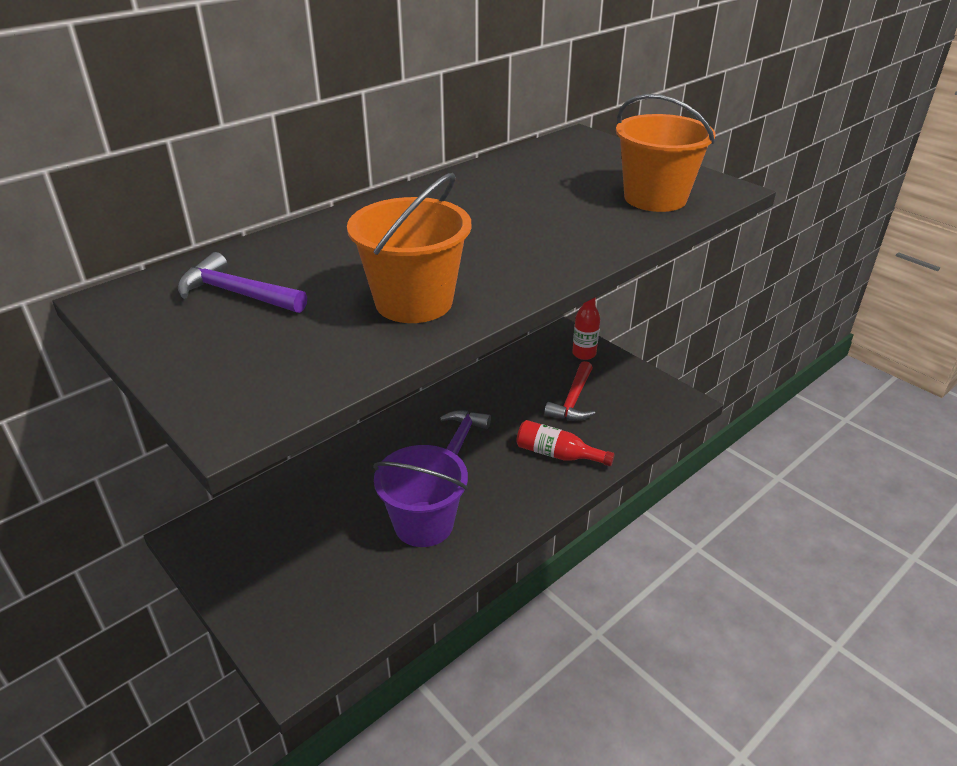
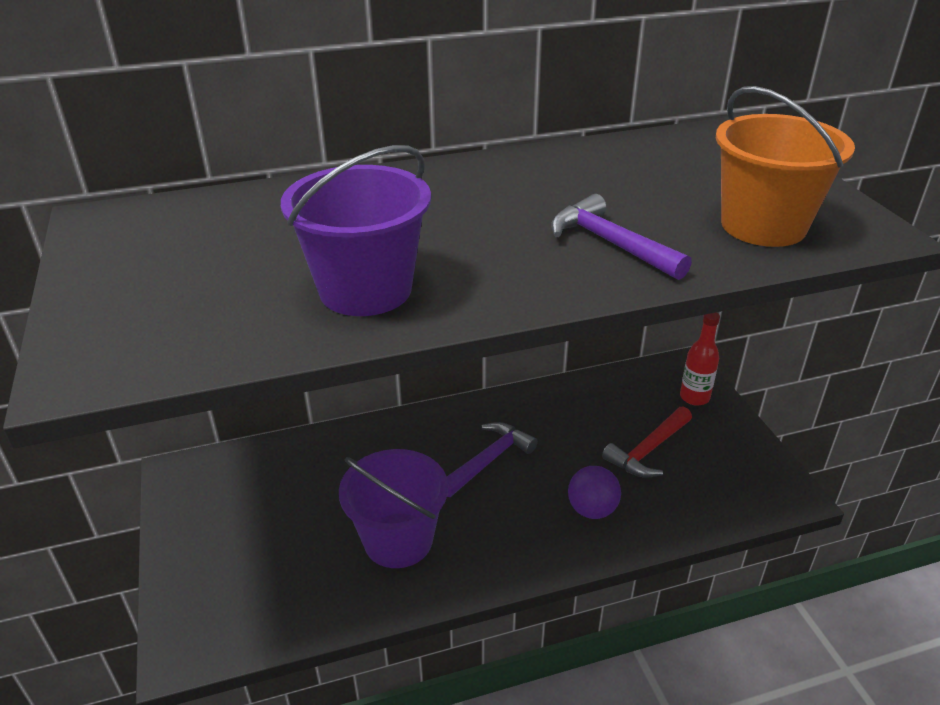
camera: 25 degrees right, 0 degrees up
(237, 293) = (206, 238): purple hammer -> purple hammer (611, 243)
(414, 302) = (365, 290): orange bucket -> purple bucket
(557, 454) = (592, 509): red bottle -> purple ball

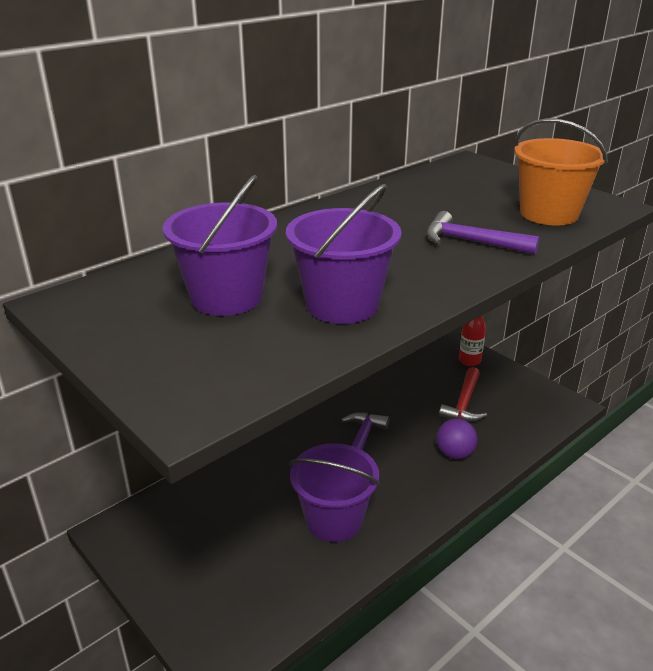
camera: 25 degrees left, 5 degrees down
(254, 250) = (226, 297): none -> purple bucket

